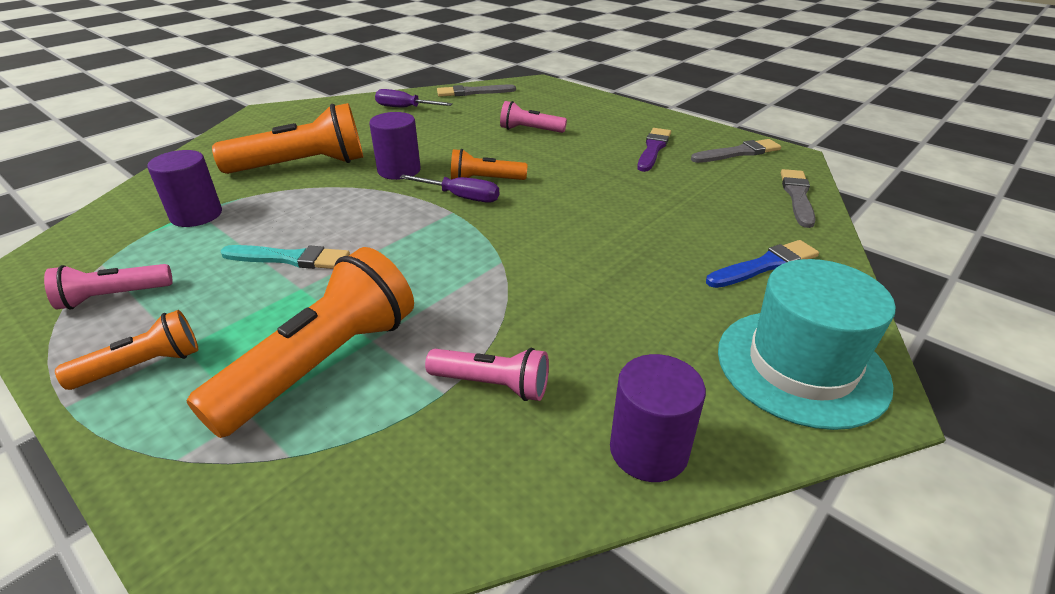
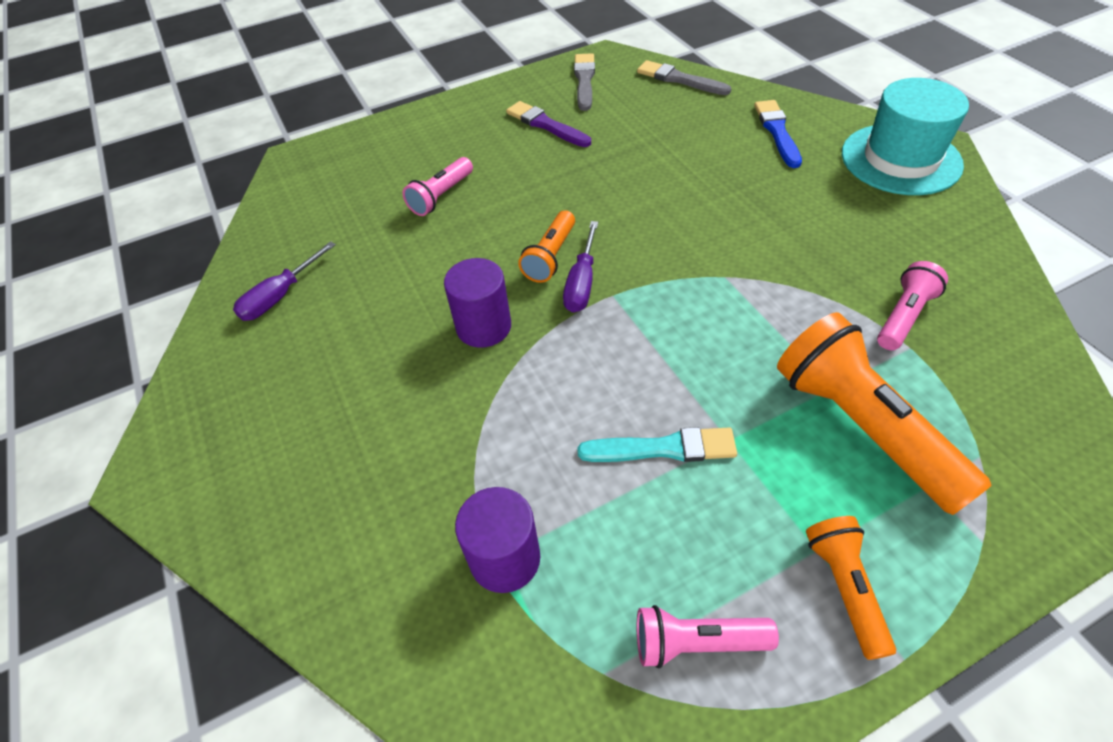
camera: 65 degrees left, 15 degrees up
(113, 297) = (696, 642): pink flashlight -> pink flashlight turned 90 degrees clockwise
(290, 259) = (663, 448): turquoise brush -> turquoise brush turned 60 degrees clockwise
(302, 165) = (409, 427): orange flashlight -> none
(461, 197) = (582, 283): purple screwdriver -> purple screwdriver turned 150 degrees clockwise
(473, 92) = (279, 221): grey brush -> none
(648, 450) = (977, 252): purple cylinder -> none

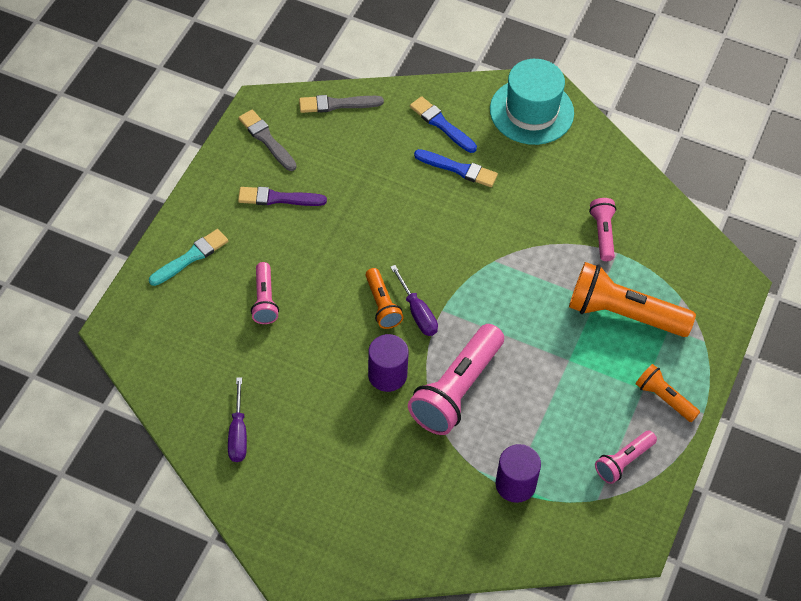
camera: 45 degrees left, 5 degrees up
(545, 389) = (456, 390): none -> pink flashlight
(663, 448) = (542, 384): turquoise brush -> turquoise brush (190, 257)
(761, 175) = (458, 169): none -> blue brush

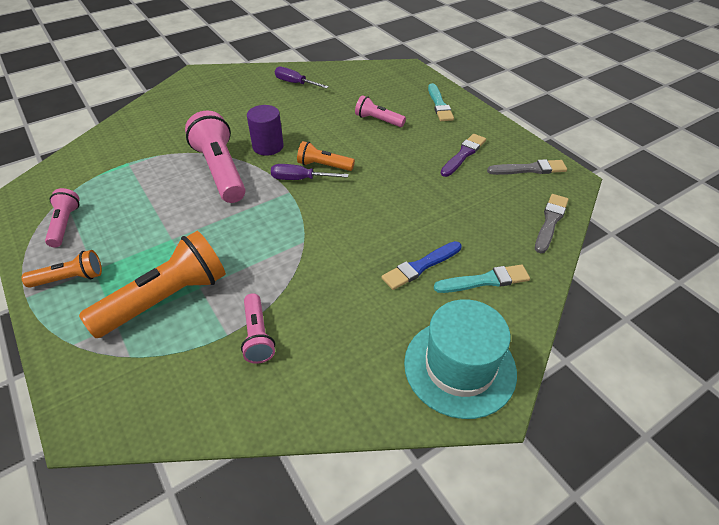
camera: 125 degrees right, 10 degrees down
(441, 124) = (485, 280): blue brush -> turquoise brush
(515, 484) = (127, 166): purple cylinder -> none
(602, 234) = (258, 336): pink flashlight -> pink flashlight turned 45 degrees clockwise

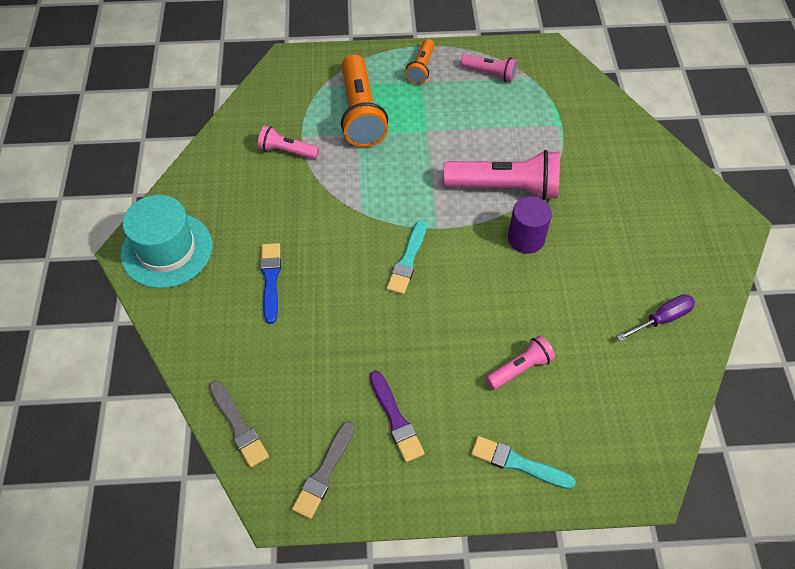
camera: 120 degrees right, 10 degrees up
(300, 179) = (450, 244): purple screwdriver -> none
(323, 166) = (461, 272): orange flashlight -> none
(485, 280) = (220, 317): turquoise brush -> turquoise brush (408, 260)

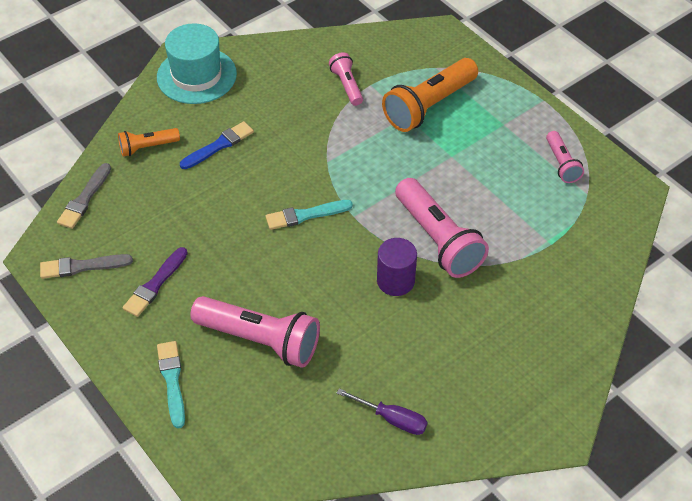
camera: 55 degrees right, 5 degrees down
(421, 68) = (518, 116): orange flashlight -> orange flashlight (147, 147)
(520, 368) = (260, 340): pink flashlight -> pink flashlight, size x1.87

